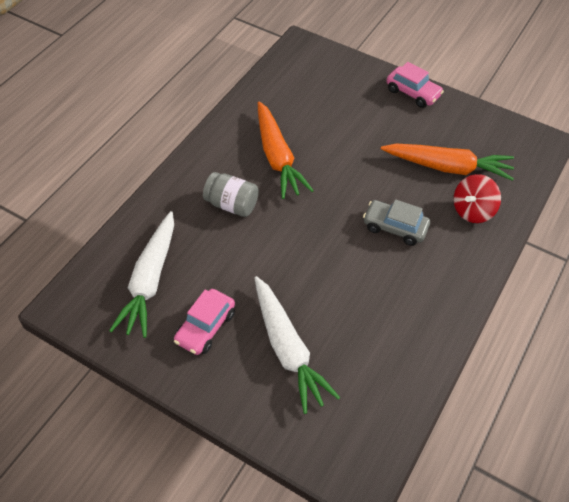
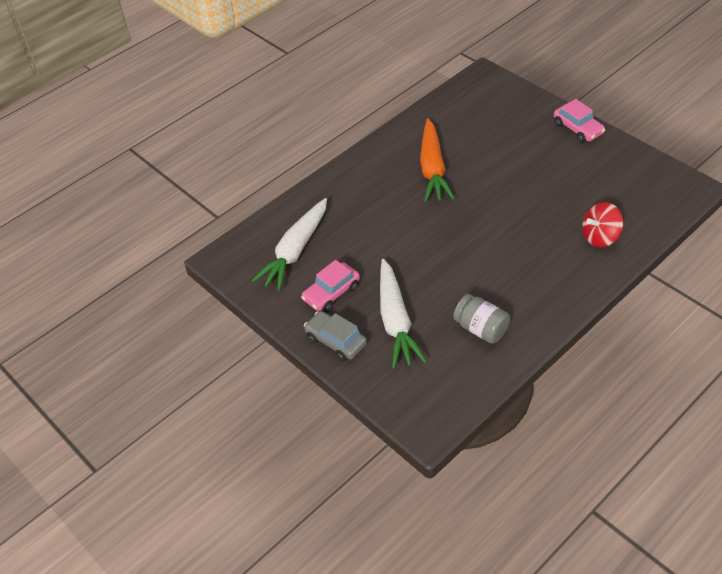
camera: 20 degrees right, 5 degrees down
(232, 204) = (381, 201): grey jar -> grey jar (481, 329)
(395, 227) = (521, 240): grey car -> grey car (335, 341)
(448, 167) = (589, 197): orange carrot -> none

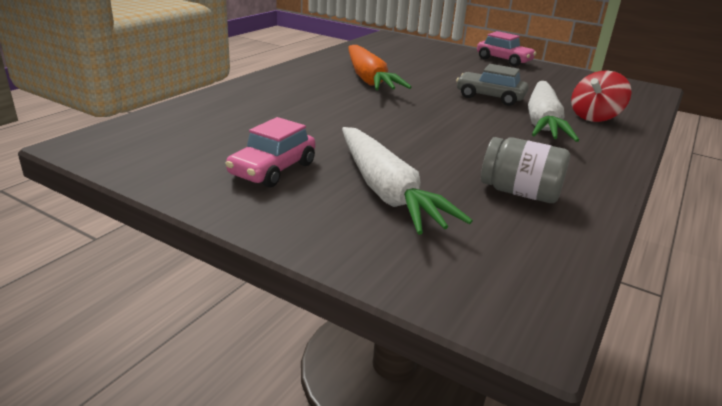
camera: 20 degrees left, 20 degrees down
(295, 251) = (206, 135): white carrot -> white carrot (542, 122)
(335, 341) = (295, 219): grey car -> grey car (490, 97)

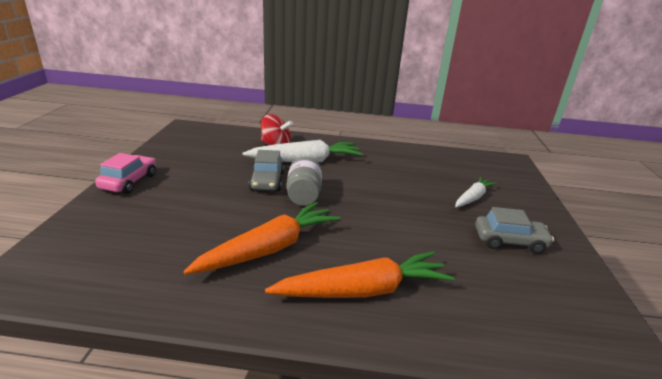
camera: 115 degrees left, 0 degrees up
(273, 170) = (509, 241): pink car -> grey car
(288, 91) = (363, 290): none -> orange carrot
(386, 191) = (473, 198): white carrot -> white carrot, size x0.58
(520, 193) = (420, 164): grey jar -> grey jar (303, 195)

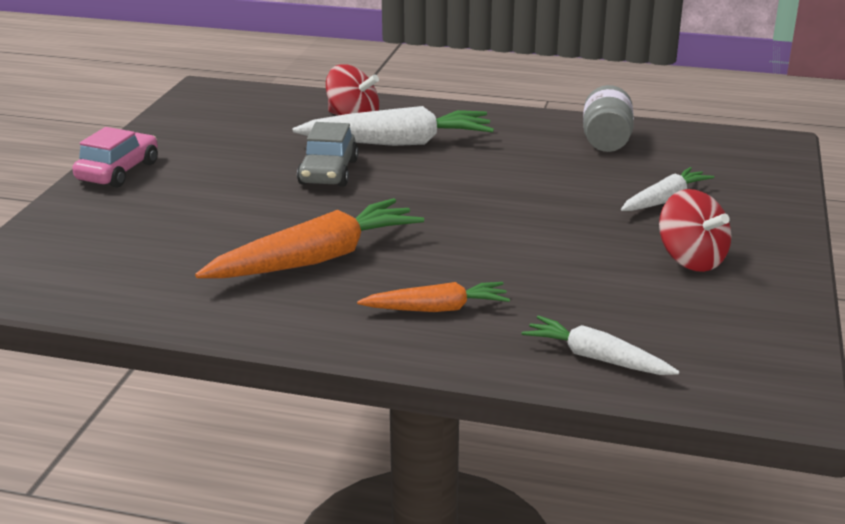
camera: 10 degrees right, 0 degrees up
(303, 195) = (382, 192): grey jar -> grey jar (606, 141)
(363, 290) = (437, 309): orange carrot -> orange carrot, size x0.58
(491, 332) = (596, 358): none -> white carrot
(509, 241) = (691, 259): grey car -> red spinning top

